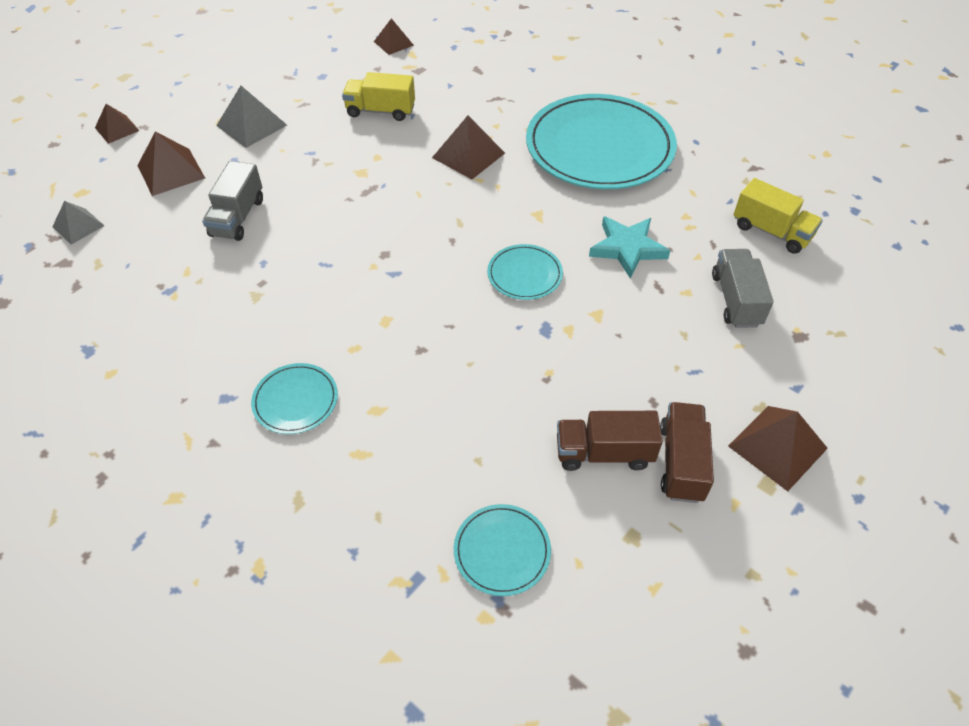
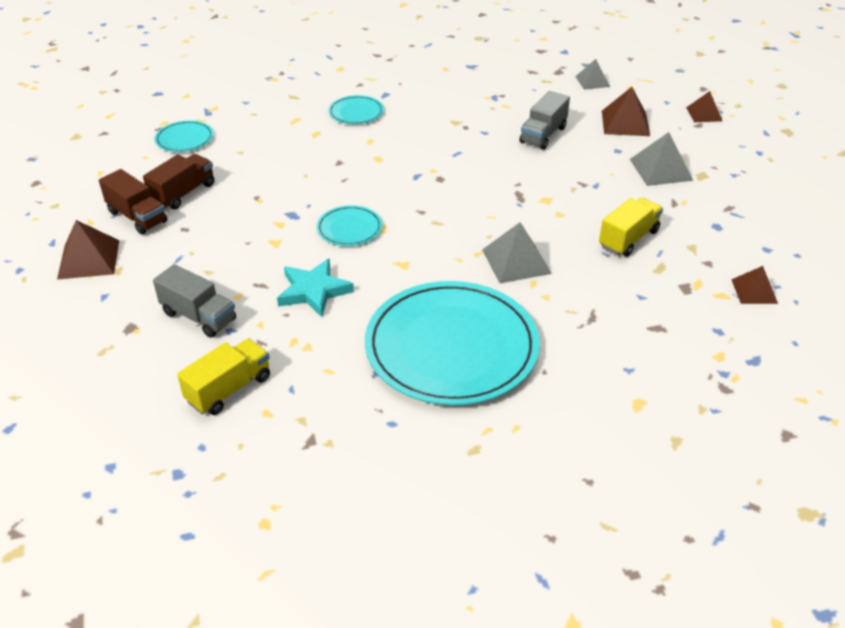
camera: 125 degrees right, 10 degrees down
(238, 217) = (543, 135): grey truck -> grey truck turned 105 degrees counterclockwise
(468, 155) = (516, 261): brown pyramid -> grey pyramid
(771, 231) = (229, 389): yellow truck -> yellow truck turned 150 degrees clockwise

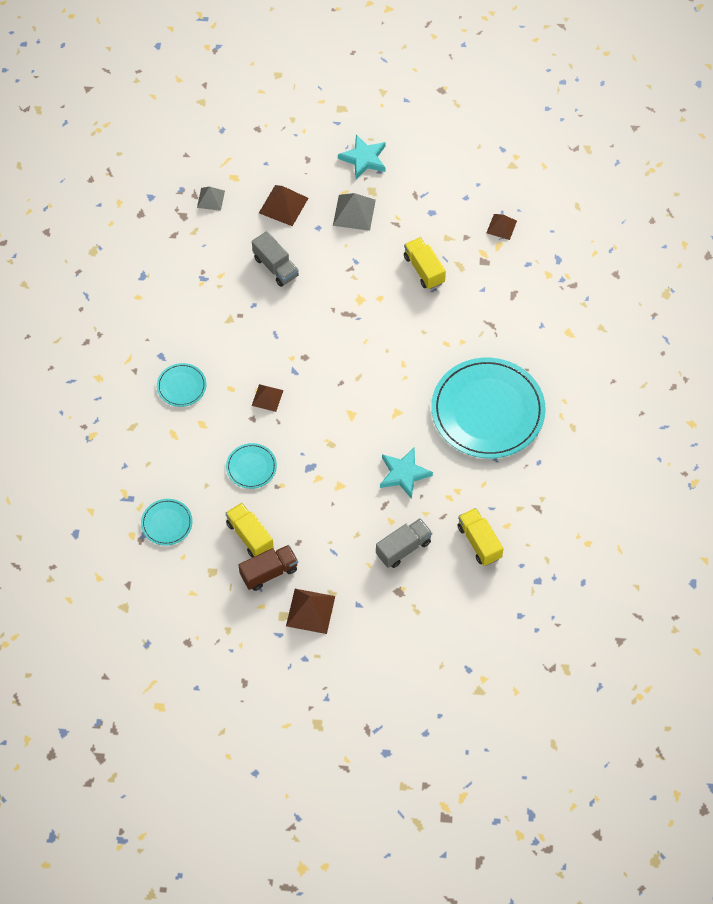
camera: 70 degrees left, 20 degrees up
(183, 193) = (250, 536): brown truck -> yellow truck
(349, 228) = (342, 434): turquoise plate -> turquoise plate (251, 467)
(516, 261) = (420, 344): grey pyramid -> none
(704, 114) = (294, 148): brown pyramid -> brown pyramid (267, 397)
(739, 160) = (364, 159): none -> turquoise star

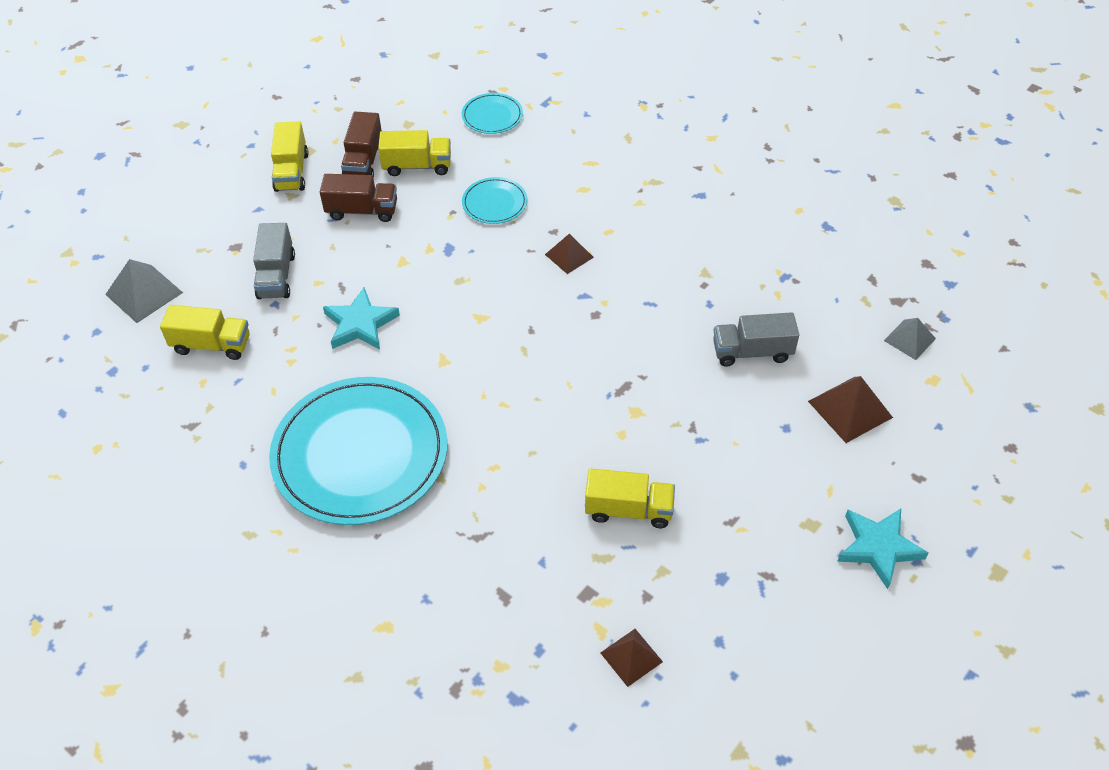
camera: 125 degrees right, 10 degrees down
(181, 386) = (646, 194): turquoise plate -> none
(310, 611) = (292, 172): brown pyramid -> yellow truck
(314, 540) = (362, 211): none -> brown truck
(354, 212) = (785, 482): grey pyramid -> grey pyramid (144, 293)

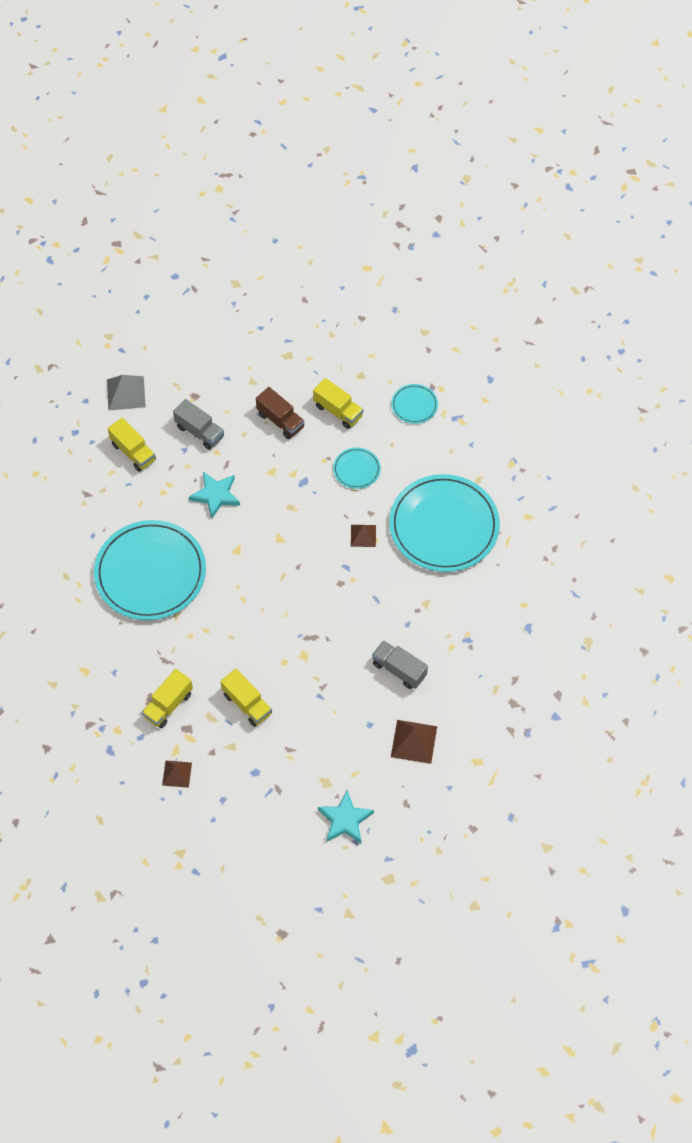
camera: 40 degrees right, 10 degrees up
(276, 276) = (200, 432): grey truck -> grey truck turned 90 degrees counterclockwise
(292, 172) = (266, 364): yellow truck -> yellow truck (168, 705)
(364, 161) = (311, 386): brown truck -> none
(641, 195) = (444, 525): none -> turquoise plate
(909, 339) = (492, 730): grey pyramid -> none

